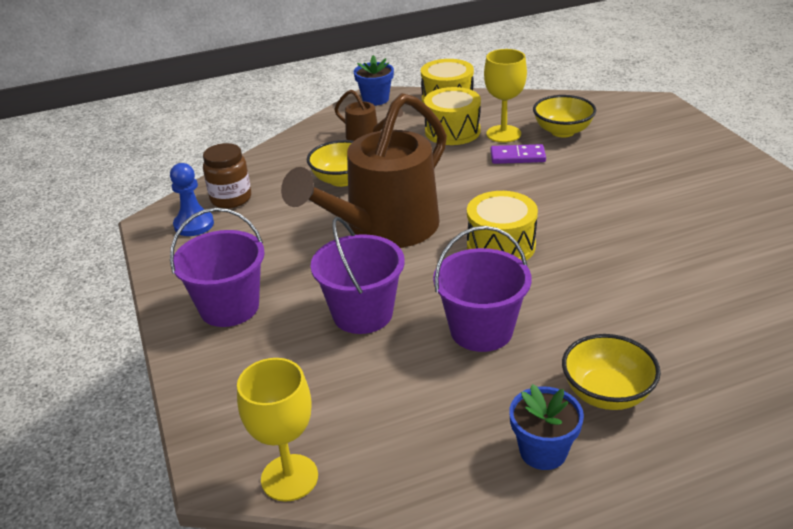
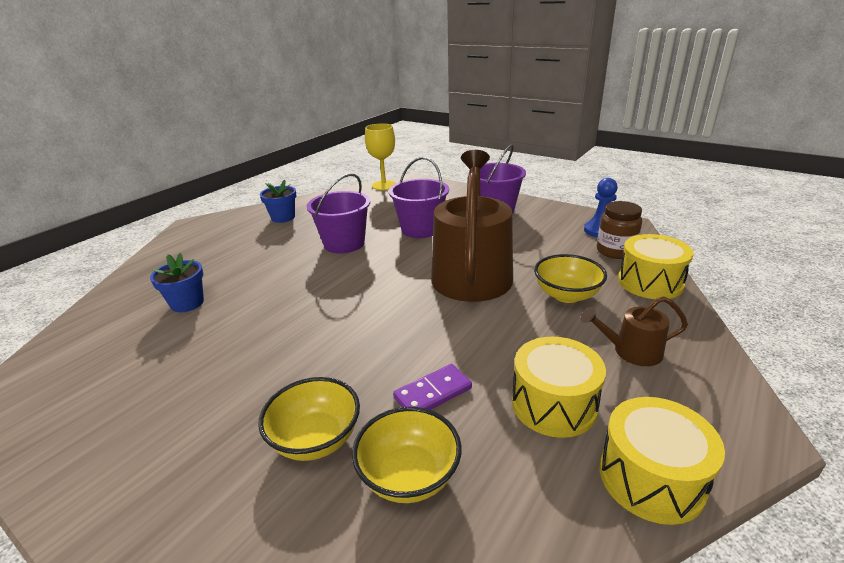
camera: 145 degrees right, 5 degrees down
(375, 99) = (742, 426): blue flower pot -> blue flower pot (187, 303)
(501, 245) = (370, 290): yellow drum -> yellow drum (650, 282)
(503, 134) = (486, 429): yellow goblet -> none
(606, 393) = (257, 242): yellow bowl -> yellow bowl (316, 439)

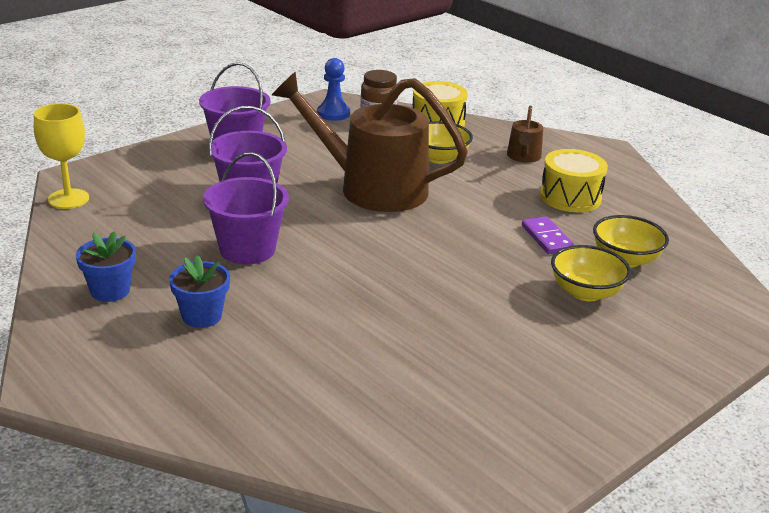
camera: 80 degrees left, 0 degrees up
(187, 303) = (333, 370): blue flower pot -> blue flower pot (202, 316)
(651, 478) = (636, 186): yellow drum -> none

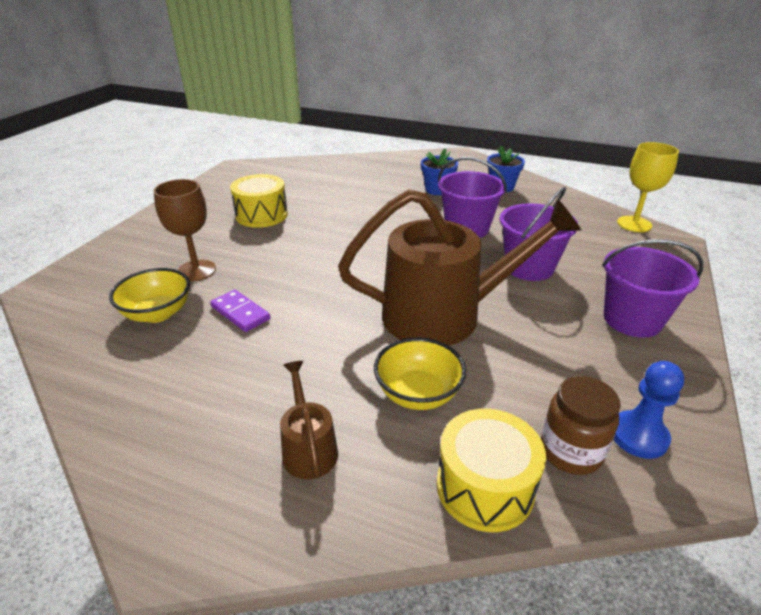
camera: 155 degrees right, 5 degrees up
(570, 197) = (223, 383): yellow drum -> yellow drum (261, 215)
(586, 292) = (196, 270): yellow bowl -> brown goblet

